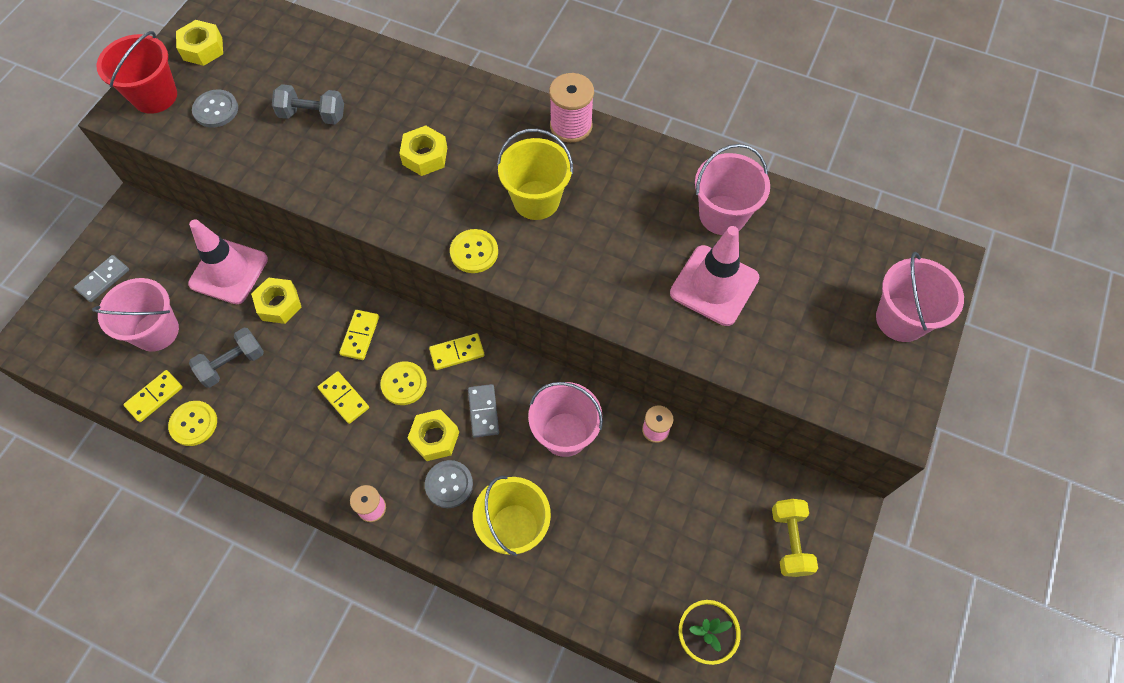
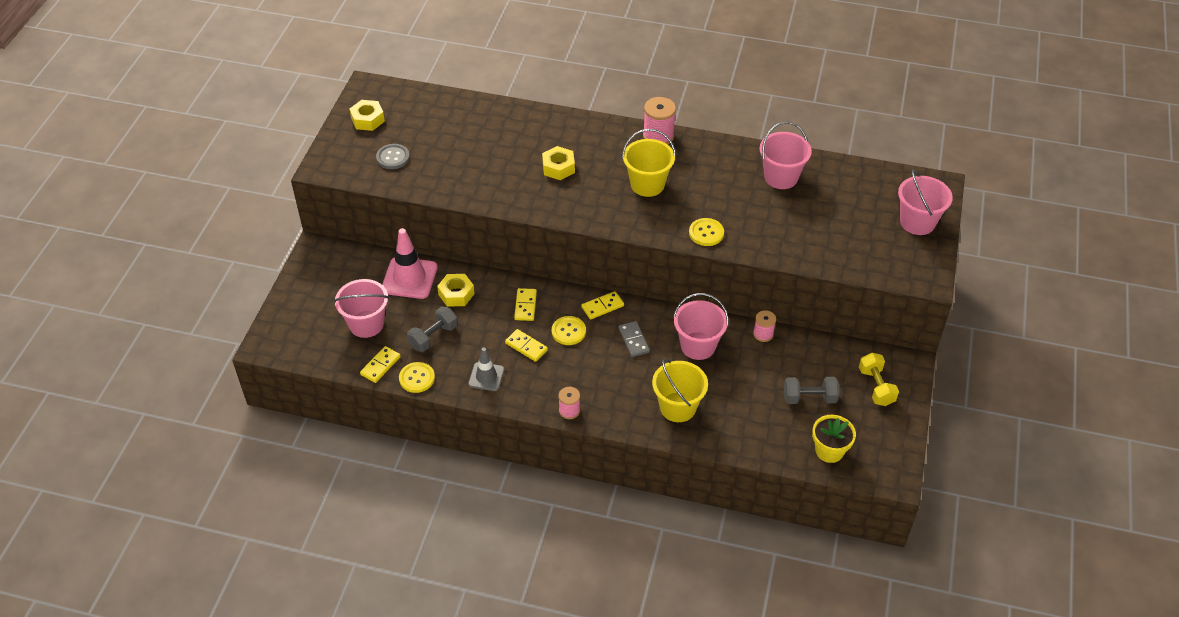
camera: 10 degrees left, 15 degrees down
(103, 279) = (312, 296): grey domino -> none
(155, 96) = (343, 154): red bucket -> none
(281, 436) = (486, 377): none -> grey traffic cone
(312, 115) = (466, 152): grey dumbbell -> grey dumbbell (809, 398)
(435, 438) = (602, 361): yellow nut -> none
(449, 484) = (622, 388): grey button -> none
(474, 252) = (613, 221): yellow button -> yellow button (706, 233)
(714, 285) = (786, 219): pink traffic cone -> none

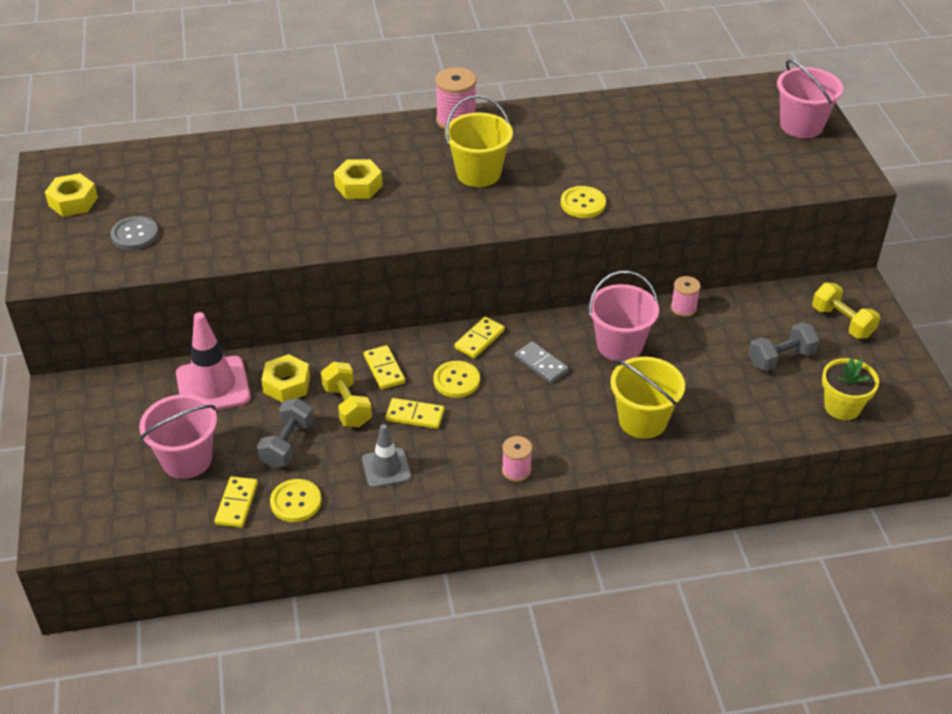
camera: 25 degrees left, 5 degrees down
(486, 323) = (347, 406): none -> yellow dumbbell
(781, 177) = (624, 123): pink bucket -> none

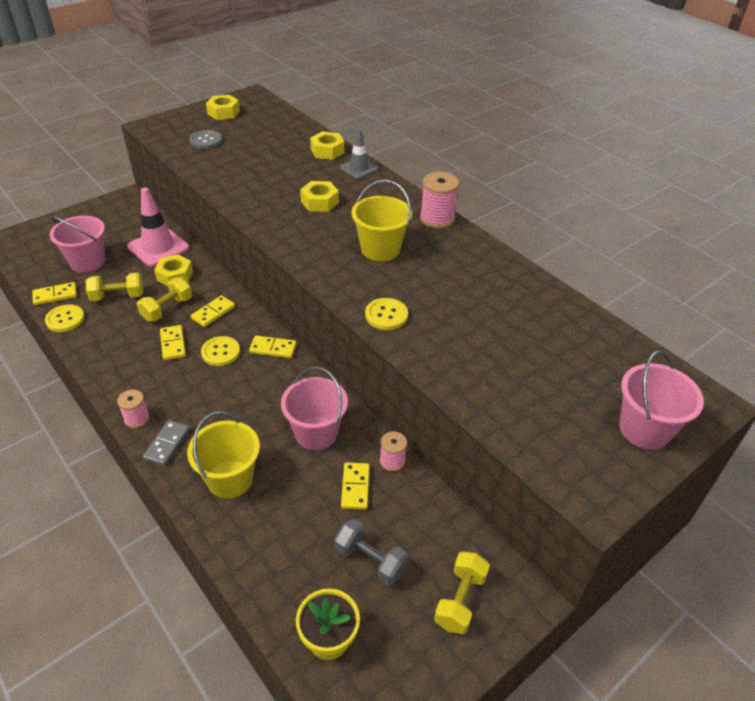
camera: 60 degrees right, 0 degrees up
(255, 148) = (327, 151): none -> yellow nut
(287, 444) = (118, 296): grey dumbbell -> yellow dumbbell
(386, 468) = (113, 349): grey traffic cone -> grey traffic cone (359, 168)
(541, 364) = (264, 392): grey domino -> grey domino (167, 444)
(699, 341) = (355, 487): none -> yellow domino

